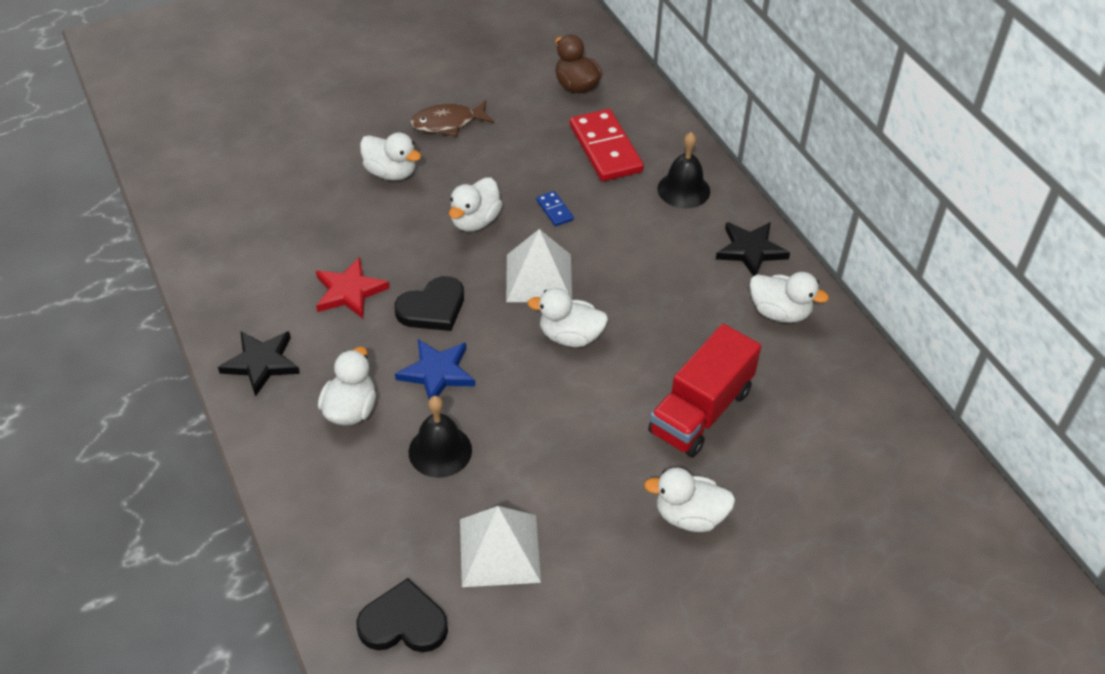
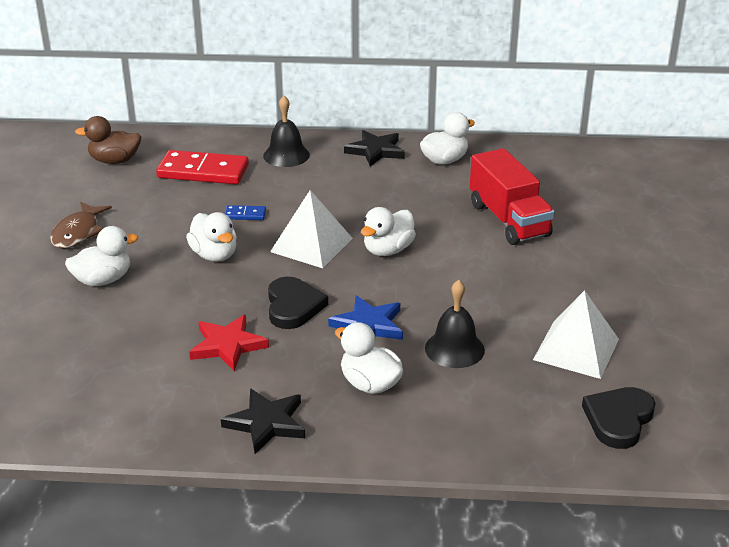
camera: 60 degrees left, 15 degrees down
(689, 516) = (599, 255): white duck -> none

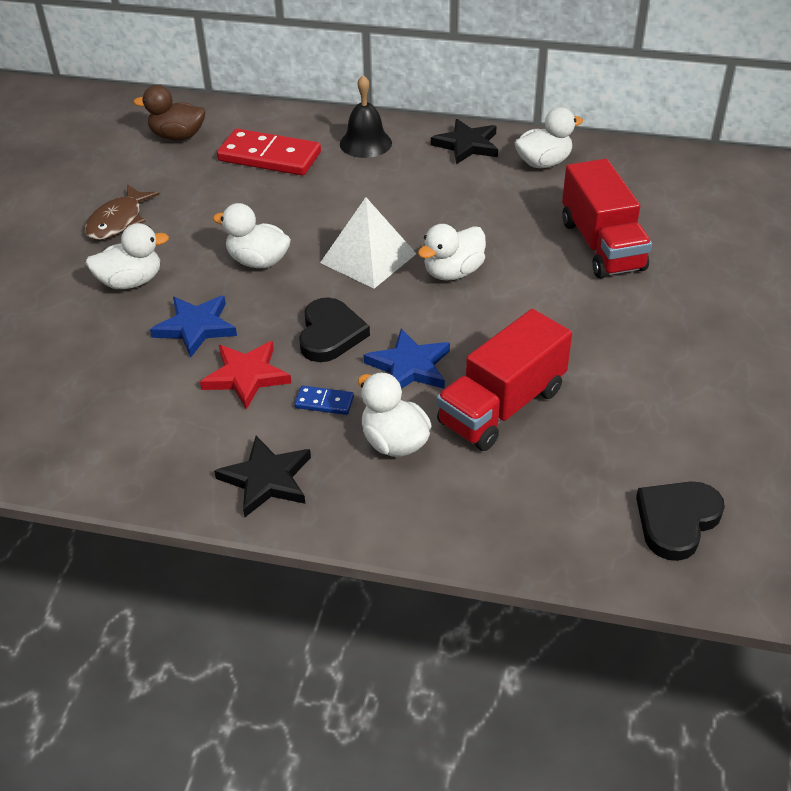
camera: 10 degrees right, 10 degrees up
(172, 311) = (196, 327): none -> blue star
(214, 255) = (258, 261): white duck -> white duck turned 135 degrees clockwise
(245, 215) = (303, 214): blue domino -> blue domino (324, 402)
(454, 349) = (501, 406): black bell -> red truck
(576, 349) = (645, 421): white pyramid -> none

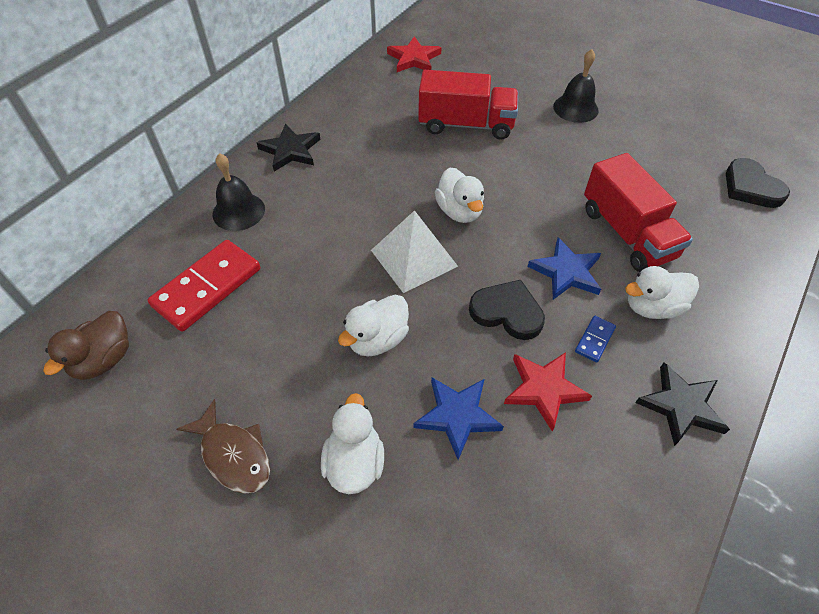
camera: 70 degrees left, 10 degrees up
(543, 163) = (346, 118): white duck -> none
(694, 179) = (414, 58): none -> red star
(713, 327) = (575, 108): none -> black bell

